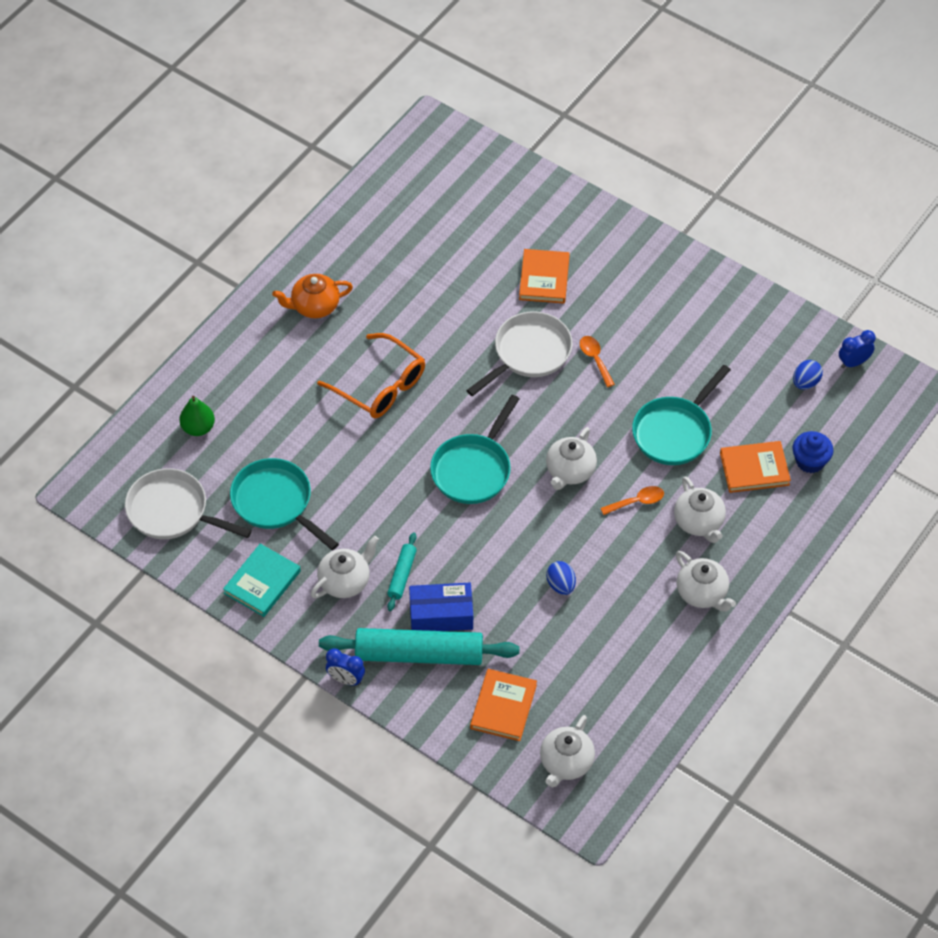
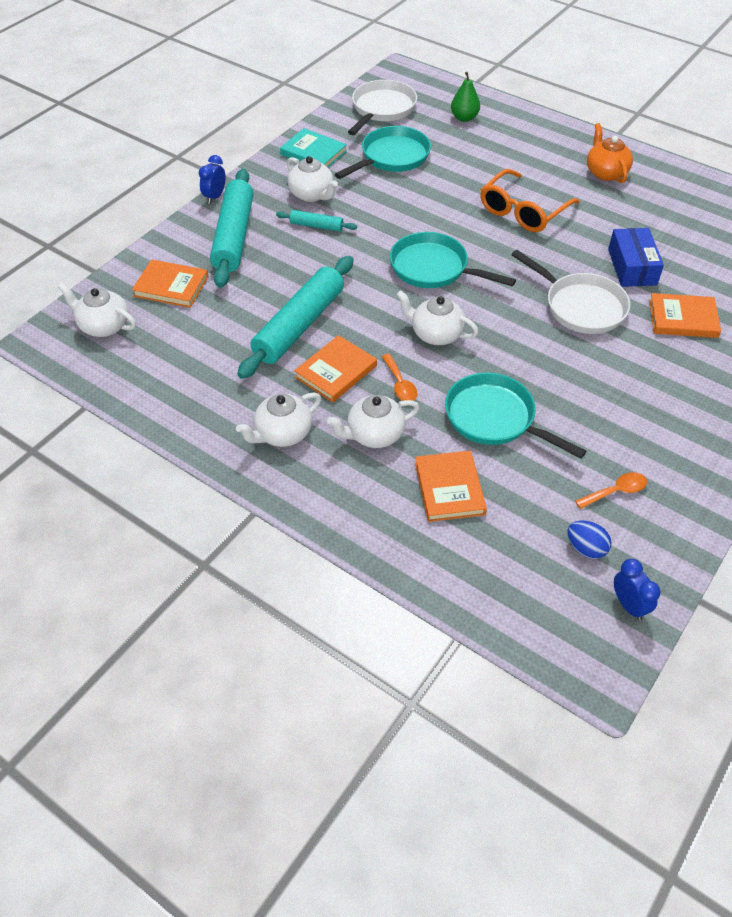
camera: 90 degrees right, 5 degrees down
(441, 614) = (273, 249): blue box -> blue box (632, 267)
(561, 585) = (299, 325): blue egg -> turquoise rolling pin
(595, 359) = (583, 356): orange spoon -> orange spoon (616, 491)
(623, 553) = (336, 371): none -> orange book
(810, 461) = (465, 545): blue cupcake -> none

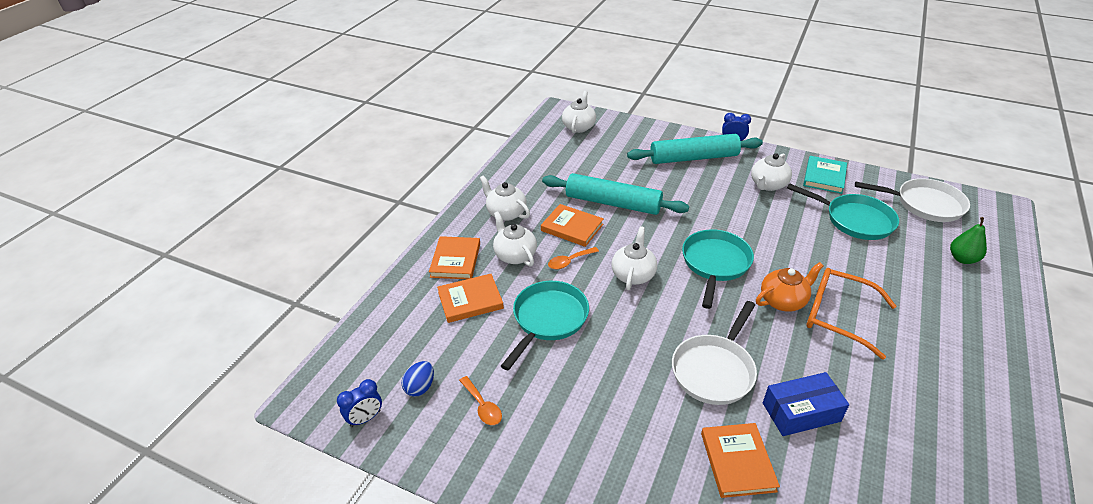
camera: 80 degrees right, 10 degrees down
(171, 286) = (627, 143): orange book -> orange book (455, 260)
(316, 226) = (730, 193): turquoise rolling pin -> none
(605, 172) = (961, 382): orange teapot -> orange teapot (783, 301)

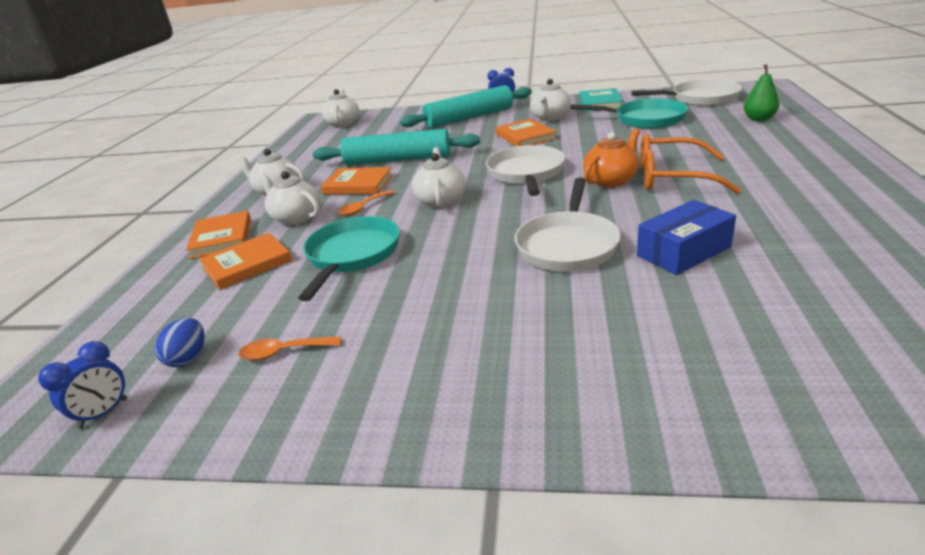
camera: 15 degrees left, 10 degrees down
(482, 406) = (284, 352): orange spoon -> orange spoon turned 135 degrees clockwise
(715, 264) = (526, 174): turquoise pan -> white pan
(737, 462) = (639, 310): orange book -> orange book (525, 136)

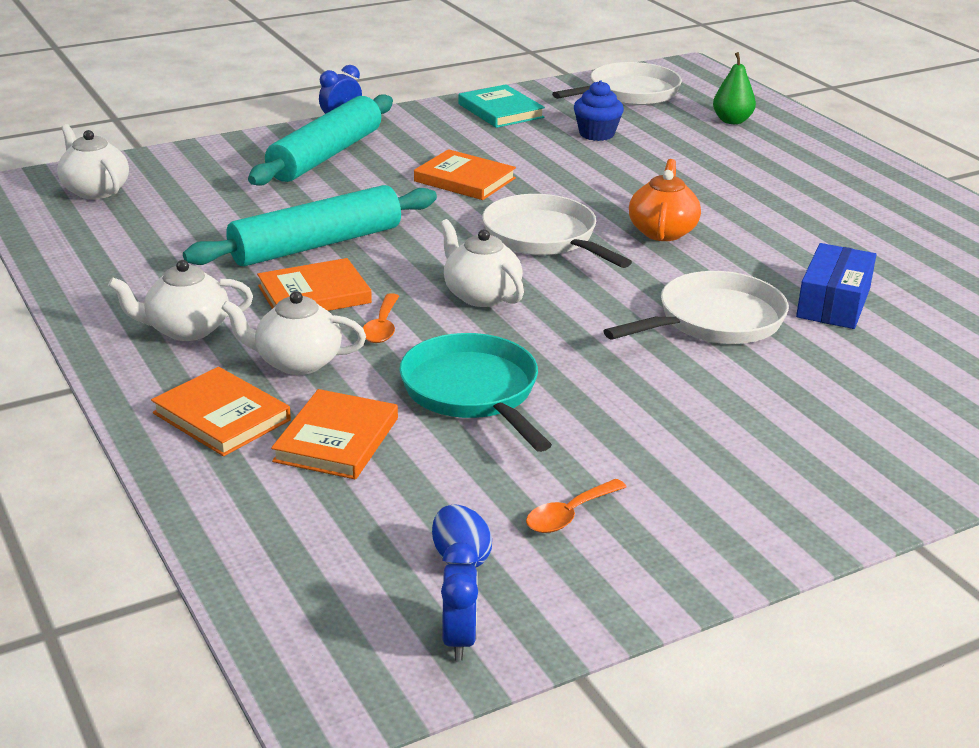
camera: 40 degrees left, 0 degrees up
(550, 118) = (459, 143): white teapot -> none
(567, 245) = (714, 321): white pan -> white pan turned 105 degrees counterclockwise
(645, 119) = (596, 134): turquoise pan -> blue cupcake
(671, 177) = (724, 216): orange glasses -> none

